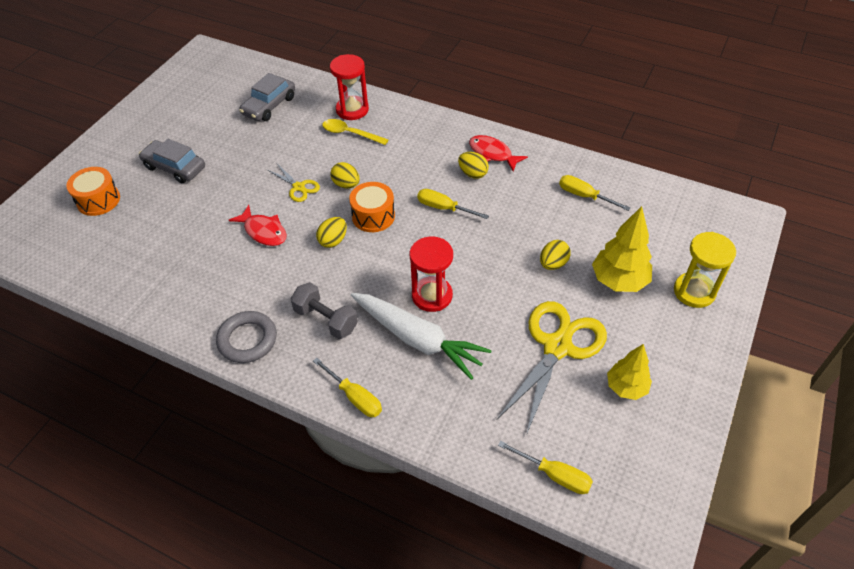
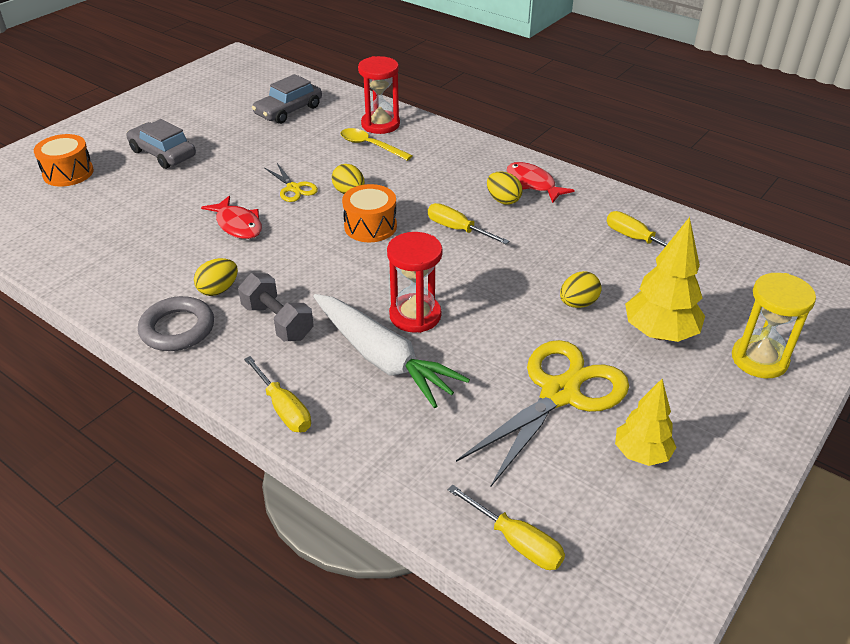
camera: 10 degrees right, 10 degrees down
(333, 240) = (315, 244): yellow egg -> yellow egg (218, 290)

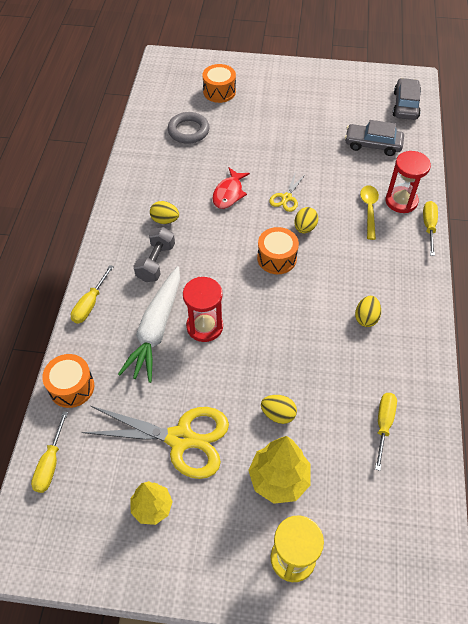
camera: 60 degrees right, 15 degrees up
(163, 153) = (271, 117): grey car -> grey car (405, 105)
(177, 329) = (122, 222): grey ring -> grey ring (188, 131)
(406, 475) = (71, 387): none -> orange drum
(458, 229) = (310, 307): yellow screwdriver -> yellow screwdriver (429, 227)
(533, 184) = (402, 327): red fish -> none

